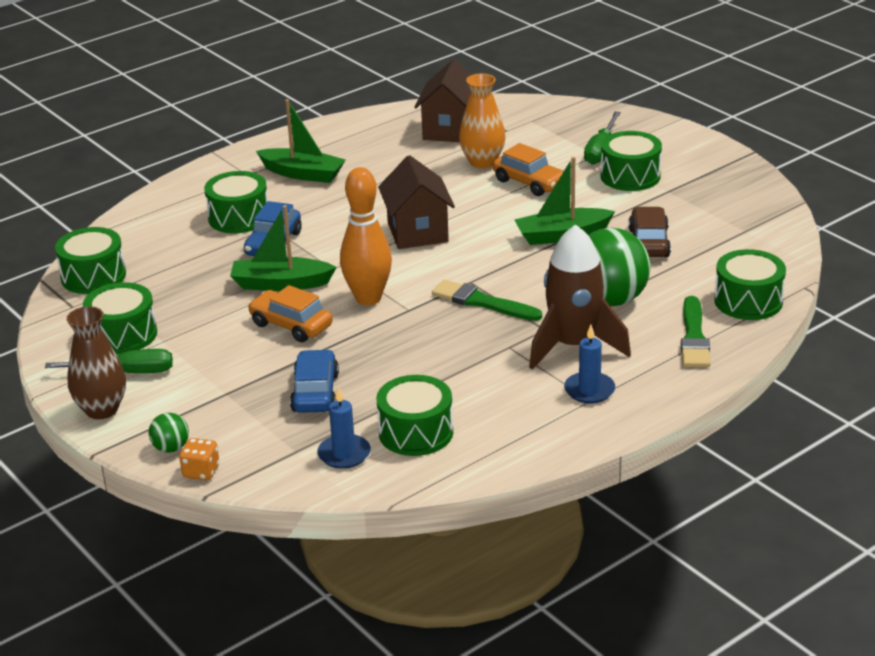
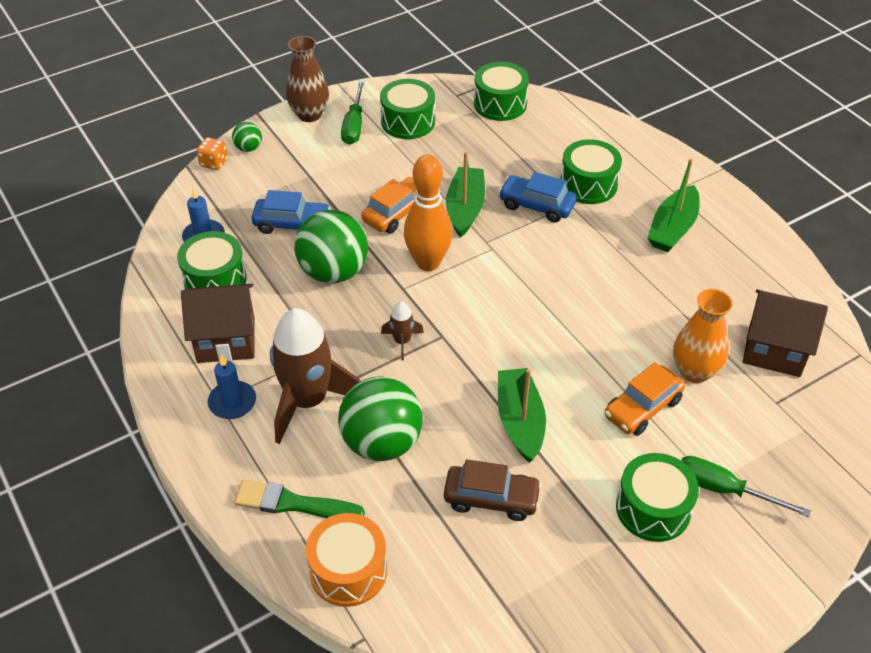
camera: 95 degrees right, 15 degrees up
(391, 354) = (334, 272): none -> green ball
(417, 232) = (543, 305): brown house -> brown house (226, 340)
(482, 302) = (402, 341): green brush -> brown rocket
(748, 301) = (348, 571): green drum -> orange drum

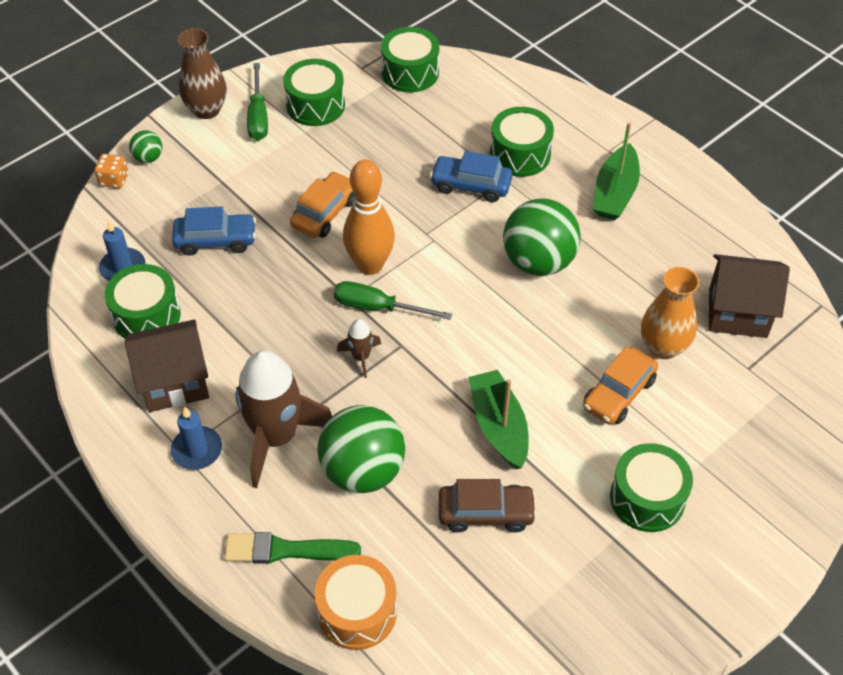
camera: 10 degrees left, 5 degrees up
(334, 272) = (272, 289): green ball -> green ball (538, 262)
(465, 208) = (397, 198): green boat -> none
(723, 489) = (712, 467): green screwdriver -> green screwdriver (378, 307)

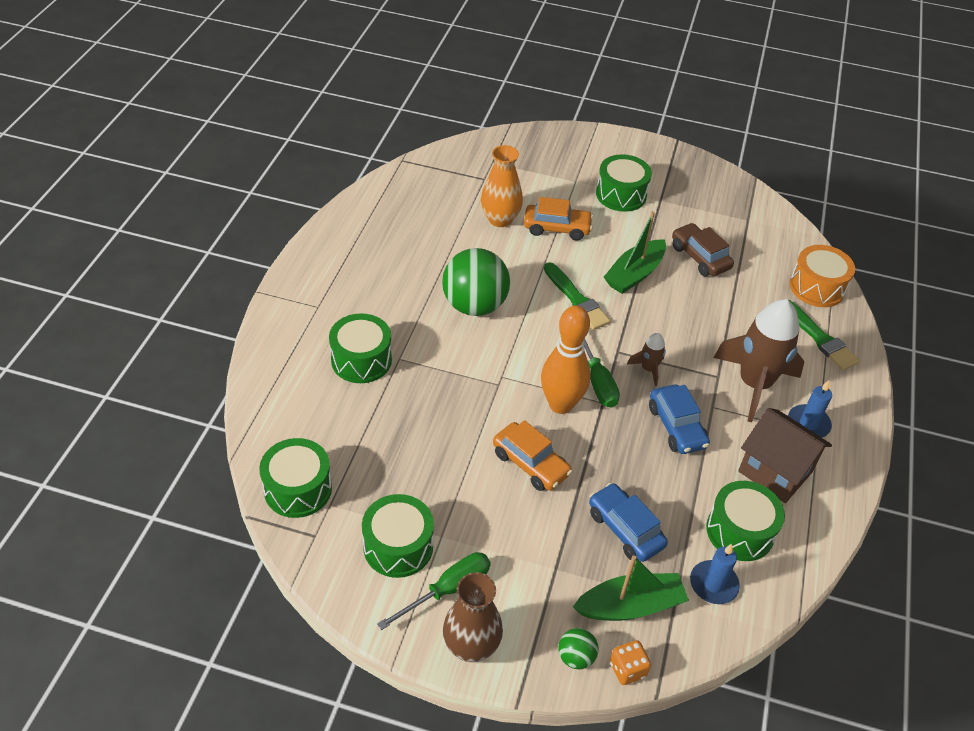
camera: 125 degrees left, 5 degrees down
(325, 213) = (530, 464): orange car -> orange car turned 135 degrees counterclockwise
(363, 471) = (731, 326): green ball -> none
(471, 185) = (422, 378): blue car -> blue car (676, 427)
(494, 350) = (576, 299): none -> green brush
(615, 193) = (366, 287): green boat -> green boat (630, 606)
(737, 313) = (440, 194): brown house -> none

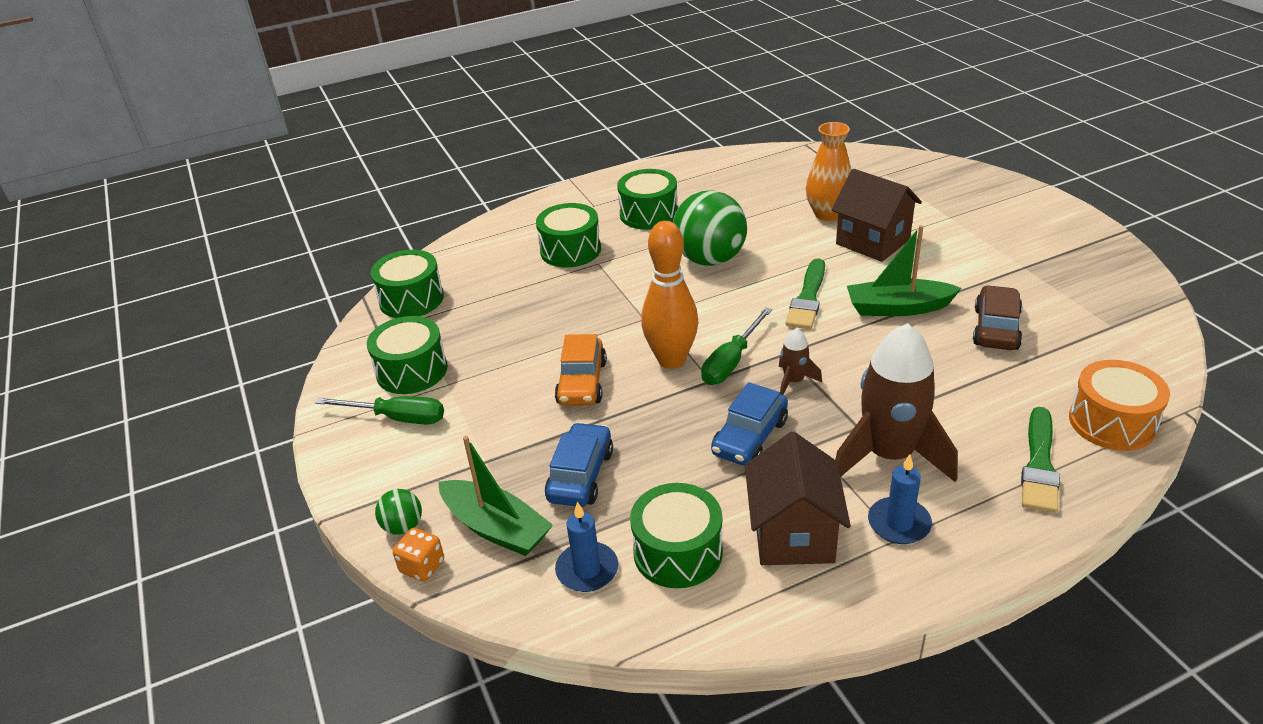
camera: 55 degrees right, 10 degrees down
(471, 646) = (354, 462): brown vase -> none
(557, 228) = (872, 242): orange car -> brown house
(621, 194) = (983, 245): green drum -> green drum (649, 214)

